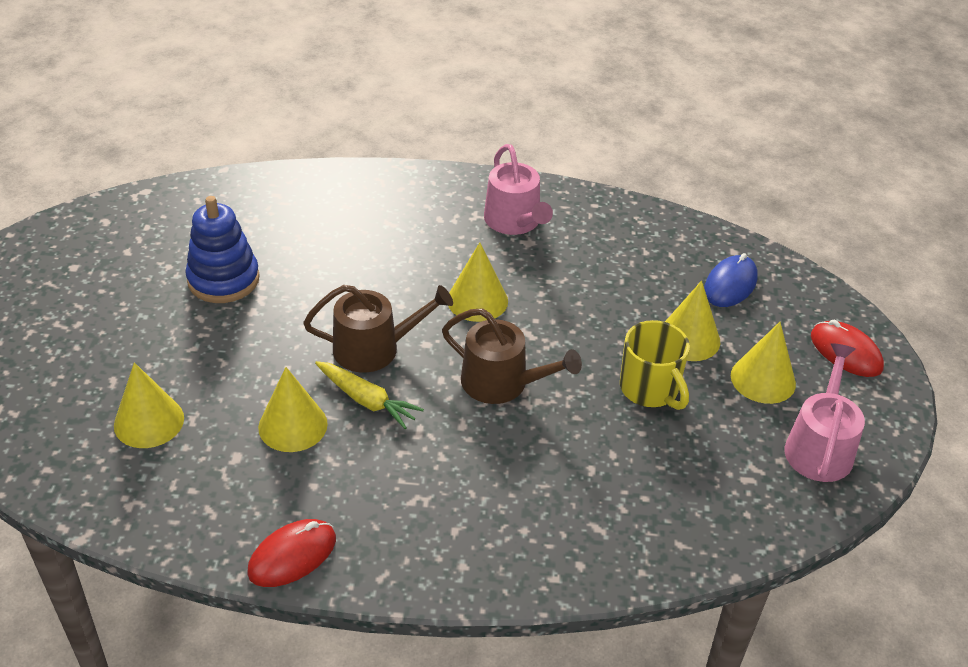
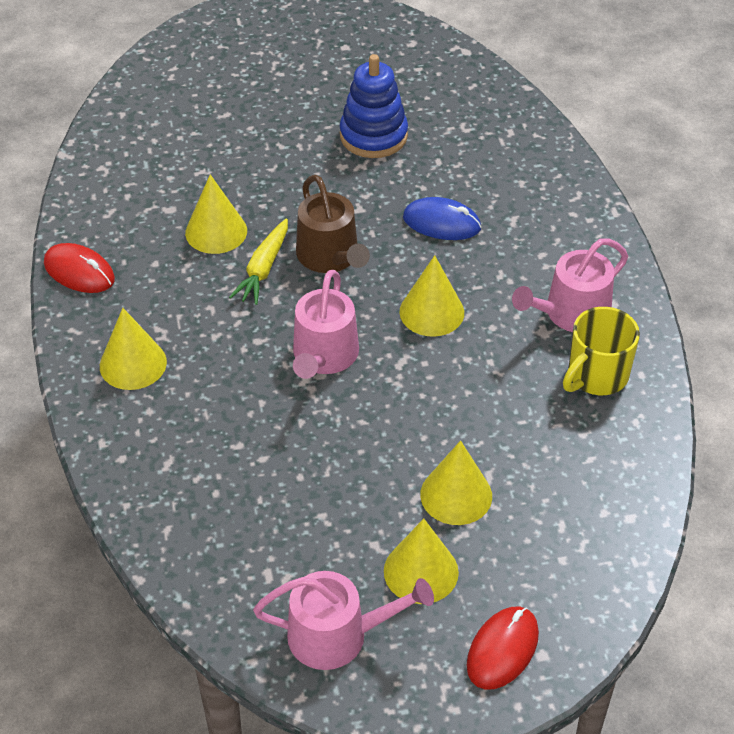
camera: 75 degrees right, 5 degrees up
(149, 421) = (189, 149): yellow cone -> yellow cone (133, 364)
(502, 383) = (324, 356): brown watering can -> pink watering can
(650, 389) = (363, 473): yellow mug -> yellow mug (596, 376)
(730, 284) = (566, 521): blue mouse -> blue mouse (441, 223)

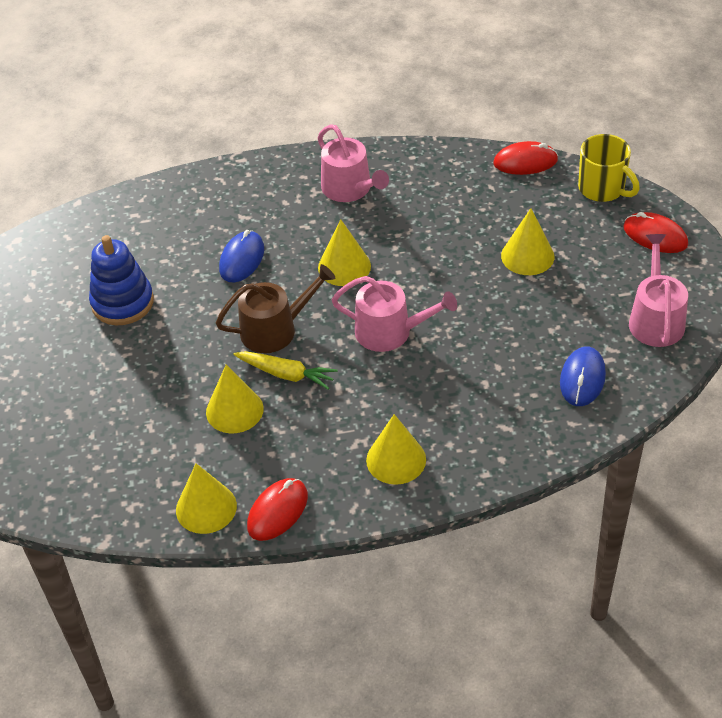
camera: 85 degrees left, 0 degrees up
(237, 544) = (582, 379): none -> blue mouse
(421, 571) = (596, 275): yellow cone -> yellow cone (206, 508)
(596, 376) = (413, 179): yellow mug -> yellow mug (603, 189)
(647, 499) = (525, 162): none -> red mouse

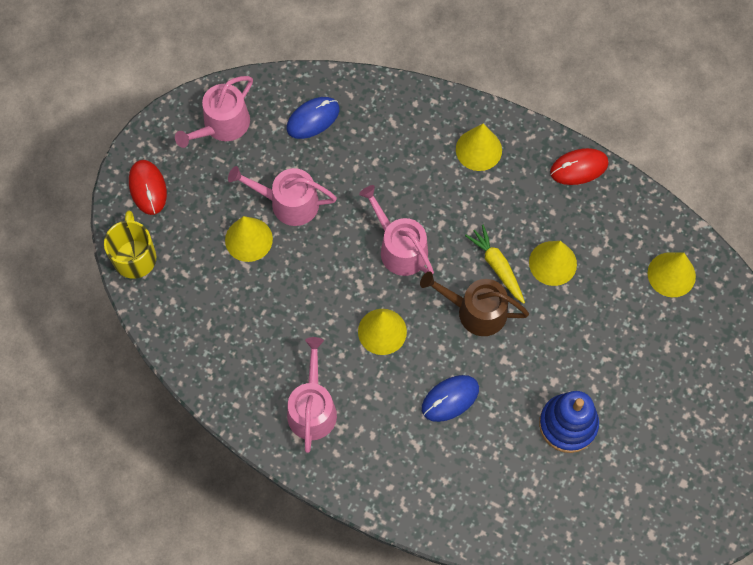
camera: 145 degrees left, 20 degrees up
(206, 508) = (621, 202): yellow cone -> yellow cone (671, 274)
(525, 162) = (160, 329): red mouse -> none
(525, 301) = (288, 203): none -> pink watering can

